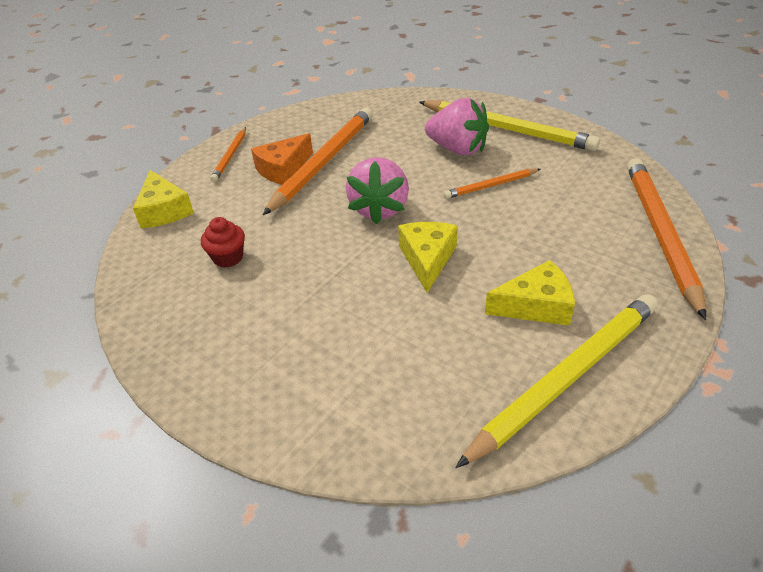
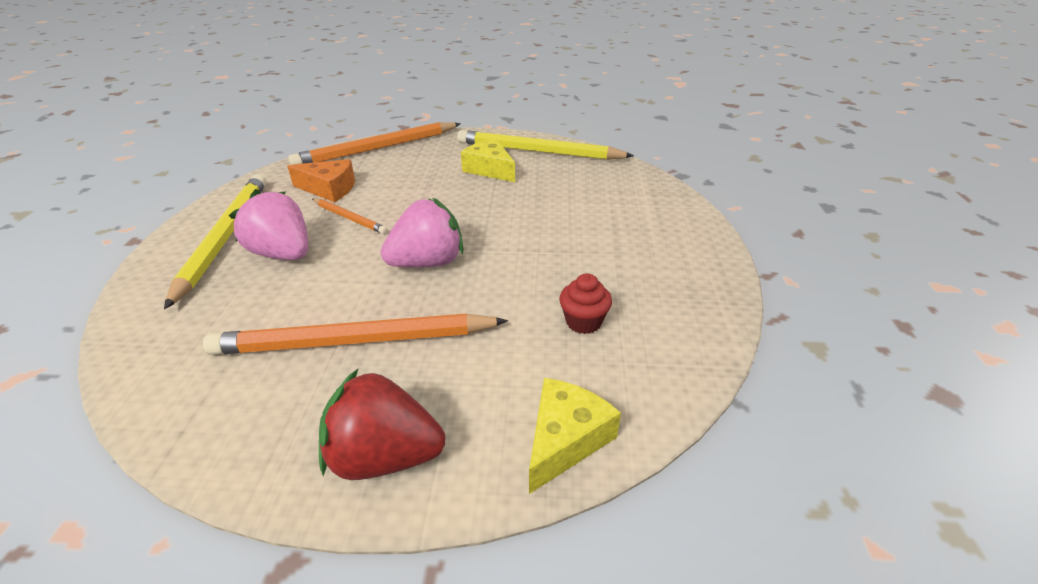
camera: 125 degrees left, 5 degrees down
(230, 156) = (384, 457): orange pencil -> red strawberry
(283, 169) = (391, 371): orange cheese -> orange cheese (329, 189)
(427, 259) = (479, 217): yellow cheese -> none
(457, 149) = (283, 254): pink strawberry -> pink strawberry turned 45 degrees counterclockwise

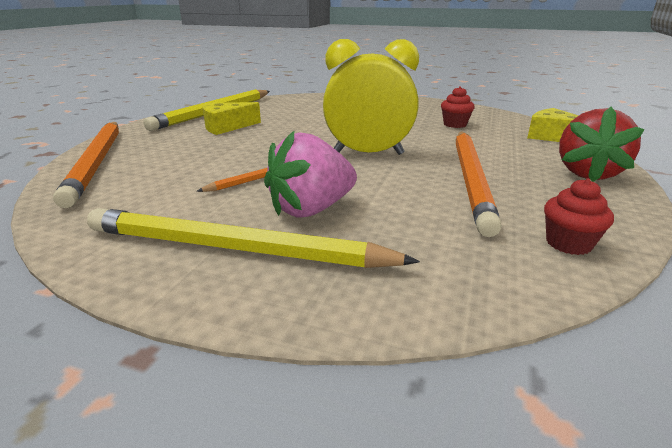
camera: 75 degrees left, 10 degrees down
(189, 407) = (568, 243): none -> red cupcake
(329, 189) = (173, 187): orange cheese -> none
(428, 262) = (368, 153): pink strawberry -> yellow clock

